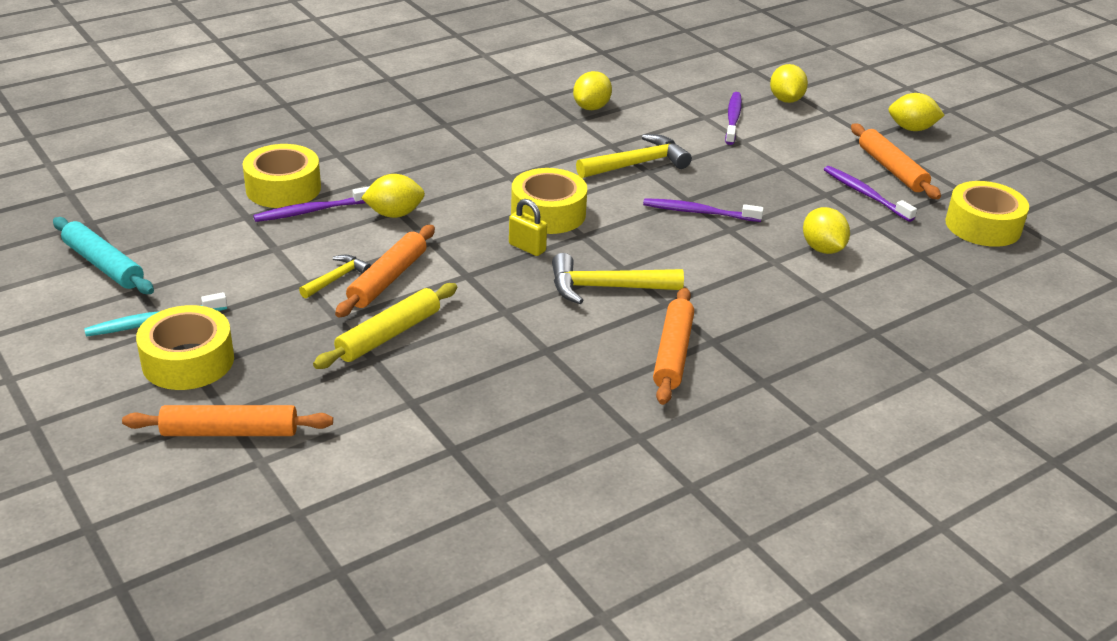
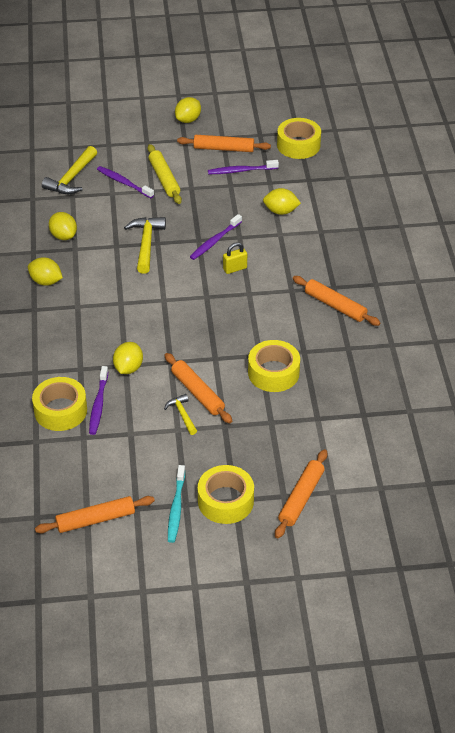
camera: 60 degrees left, 10 degrees up
(104, 265) = (96, 519): turquoise rolling pin -> orange rolling pin
(388, 335) = (252, 409): yellow rolling pin -> yellow rolling pin (164, 179)
(527, 247) = (203, 323): yellow padlock -> yellow padlock (235, 268)
(548, 213) = (173, 302): yellow tape -> yellow tape (273, 373)
(605, 288) = (263, 307): yellow hammer -> yellow hammer (71, 178)
(786, 100) = (118, 151): yellow lemon -> yellow lemon (46, 281)

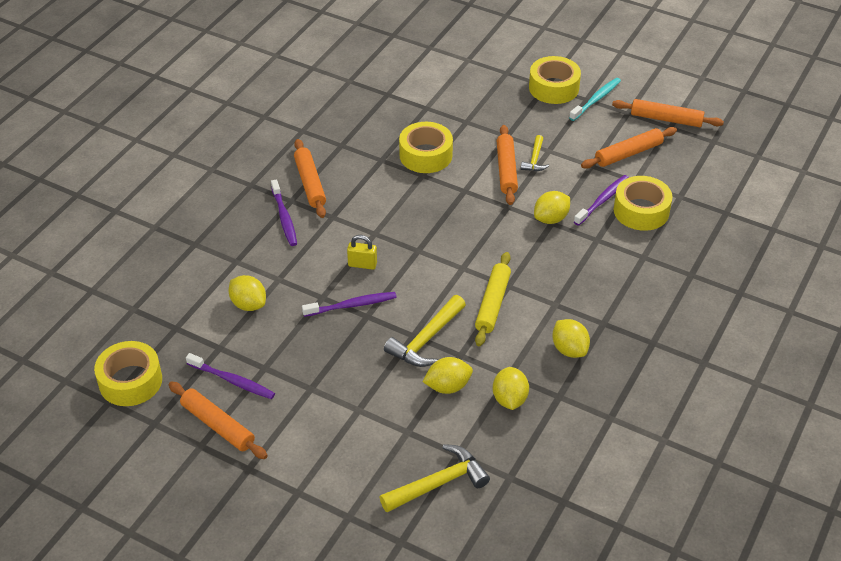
camera: 145 degrees left, 0 degrees up
(124, 183) = (381, 439): purple toothbrush -> purple toothbrush (284, 217)
(164, 179) = (329, 418): yellow rolling pin -> yellow rolling pin (492, 303)
(188, 120) = (211, 501): yellow lemon -> yellow lemon (447, 386)
(301, 498) = (494, 66): orange rolling pin -> orange rolling pin (628, 154)

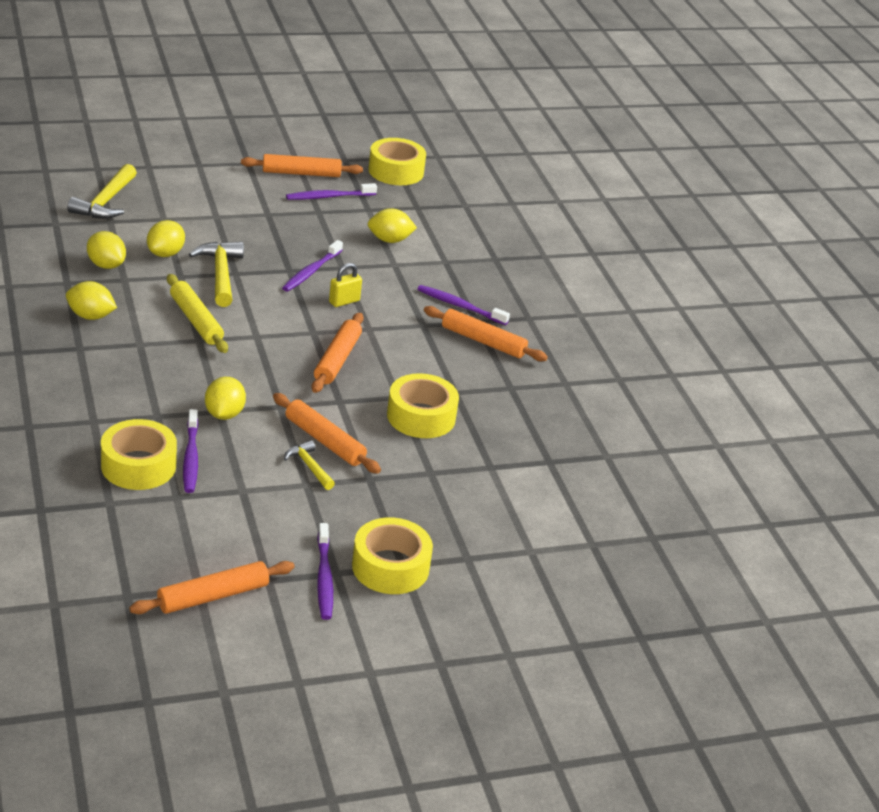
camera: 130 degrees right, 10 degrees down
(596, 100) = (324, 577): turquoise toothbrush -> purple toothbrush
(628, 154) = (215, 525): orange rolling pin -> orange rolling pin (337, 359)

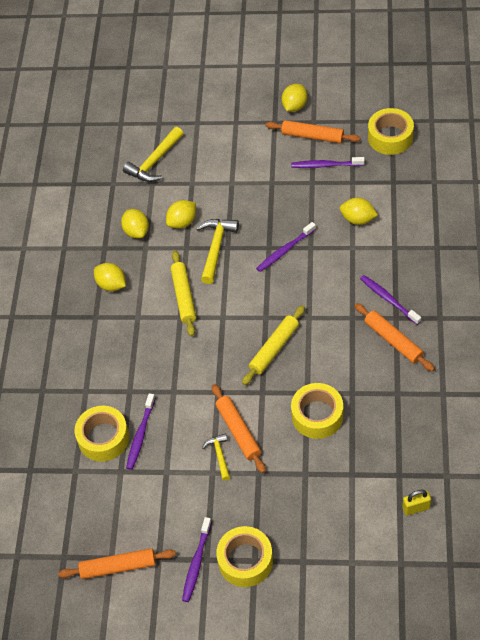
camera: 30 degrees right, 20 degrees up
(224, 414) = (176, 395): yellow lemon -> yellow lemon (294, 106)
(337, 359) = (274, 348): orange rolling pin -> yellow rolling pin
(344, 301) = (299, 286): yellow padlock -> yellow padlock (416, 508)

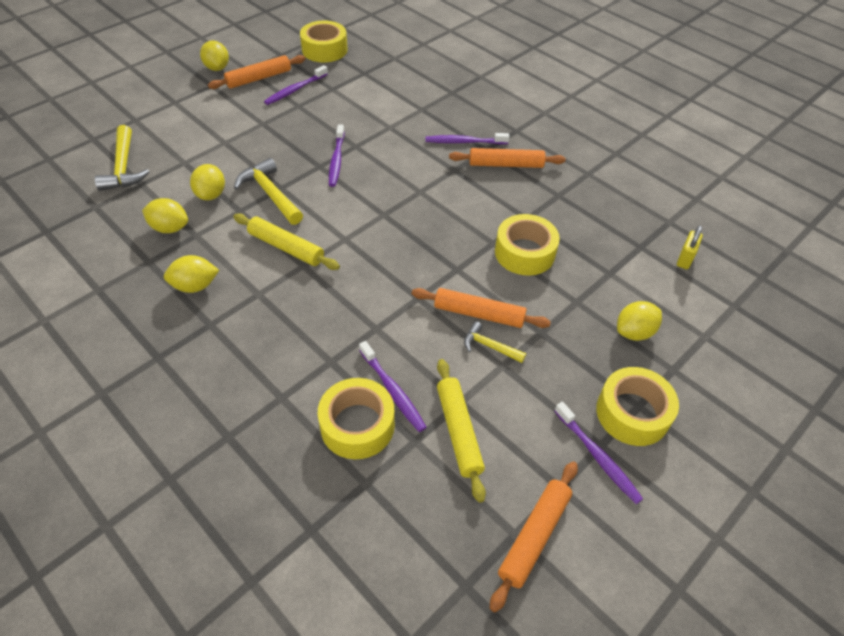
camera: 55 degrees left, 5 degrees down
(274, 348) = (422, 231): yellow rolling pin -> yellow rolling pin (458, 431)
(358, 219) = (369, 108): yellow lemon -> yellow lemon (634, 332)

